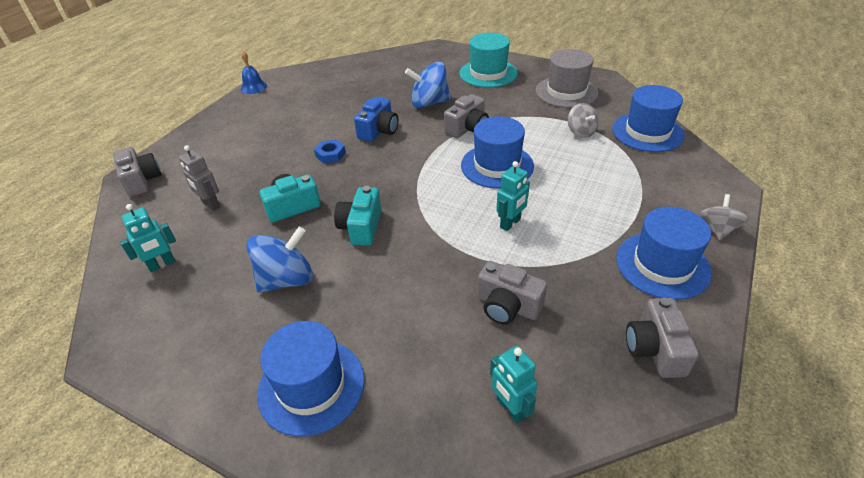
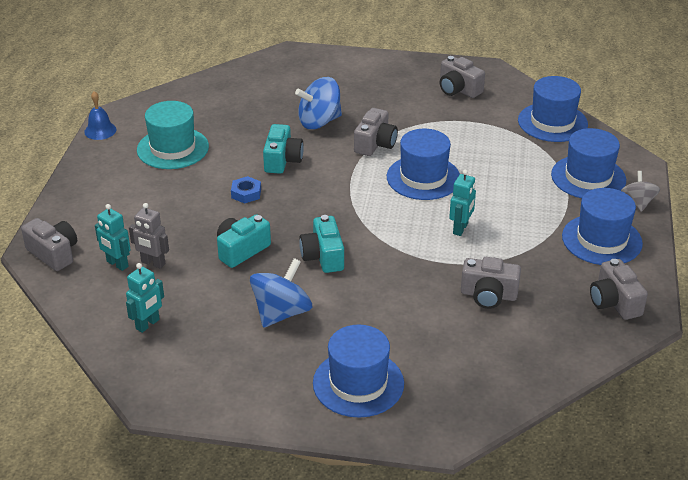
camera: 20 degrees left, 5 degrees down
(379, 131) = (282, 160): blue camera -> turquoise camera
(488, 73) = (366, 78): turquoise hat -> turquoise hat (173, 148)
(510, 408) = (522, 363): turquoise robot -> turquoise robot (117, 264)
(566, 92) = (458, 89): grey hat -> grey camera
(581, 132) = (490, 131): grey spinning top -> none
(668, 192) = (588, 177): none -> blue hat

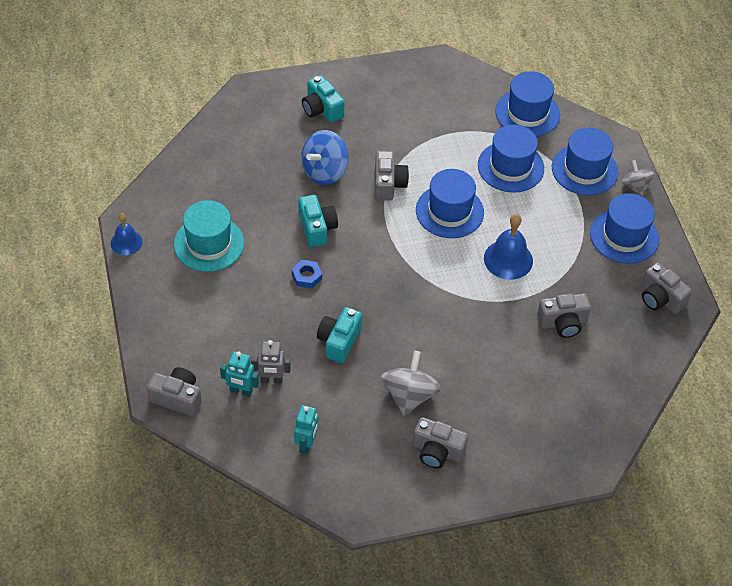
camera: 25 degrees left, 15 degrees up
(281, 313) = (409, 395): blue spinning top -> grey spinning top
(323, 256) = (411, 325): turquoise camera -> turquoise camera (322, 109)
(358, 383) = (506, 443): blue hat -> blue hat (510, 167)
(458, 89) = (428, 95): grey camera -> grey camera (437, 451)
(461, 229) = (508, 259): turquoise robot -> blue bell

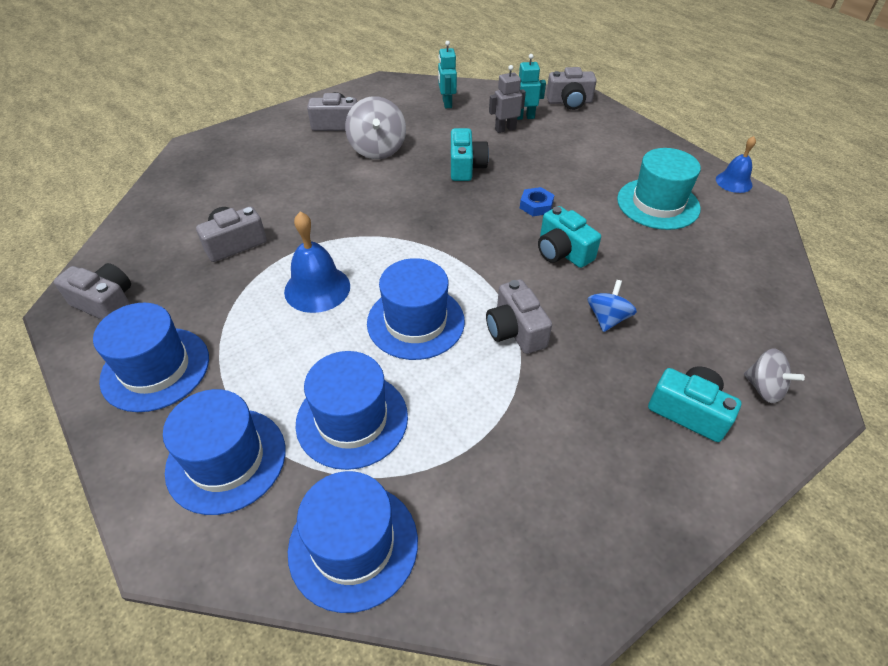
camera: 160 degrees right, 5 degrees down
(324, 171) = (607, 318): blue spinning top -> blue spinning top, size x0.62
(635, 186) = (134, 459): grey spinning top -> grey spinning top (764, 388)

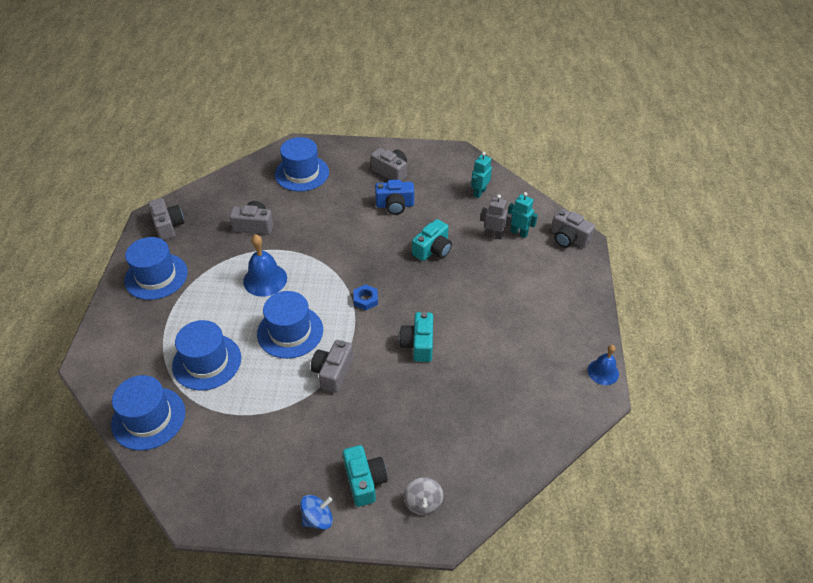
camera: 40 degrees right, 0 degrees up
(226, 460) = (141, 342): blue hat -> blue hat (302, 173)
(377, 149) = (395, 205): grey spinning top -> blue camera
(536, 205) = (442, 304): blue nut -> blue nut (365, 299)
(607, 318) = (390, 401): blue spinning top -> blue spinning top (318, 518)
(658, 204) = (523, 352): turquoise hat -> none

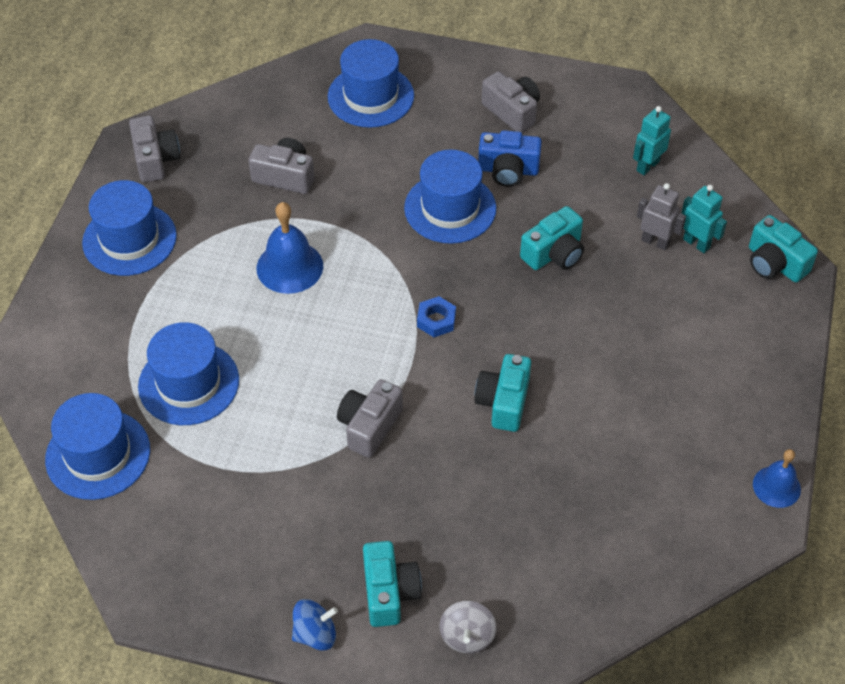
camera: 10 degrees right, 5 degrees up
(290, 332) = (315, 355): blue hat -> blue hat (450, 208)
(568, 238) = (775, 263): grey camera -> turquoise camera

